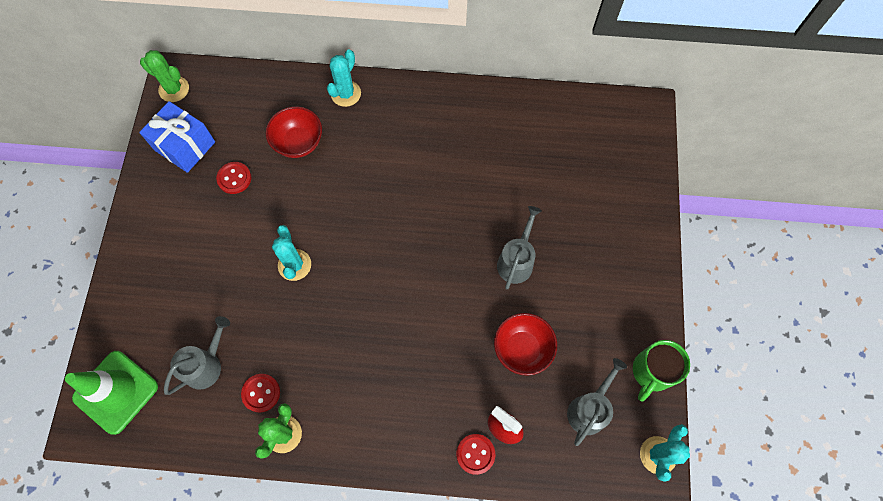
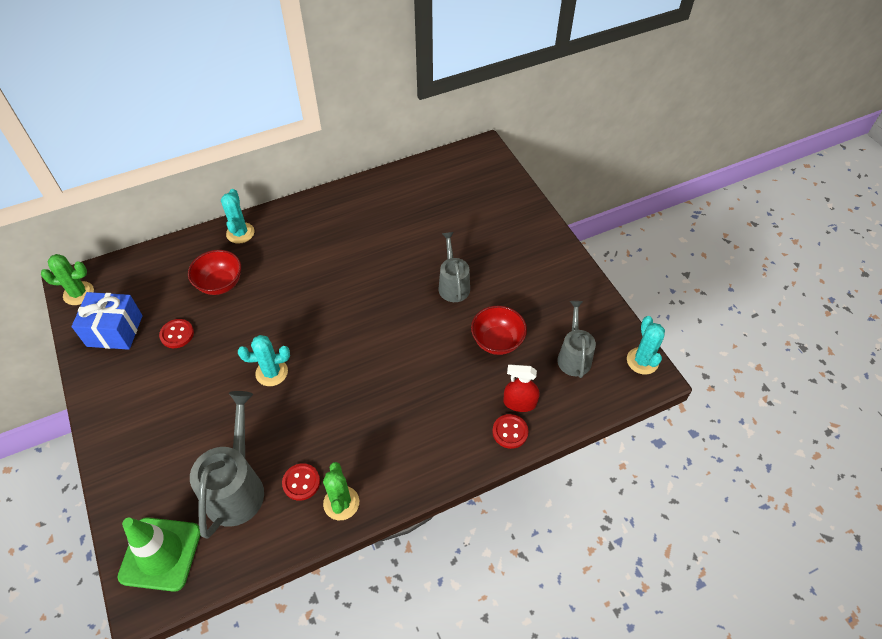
camera: 30 degrees left, 15 degrees down
(206, 365) = (237, 486): grey watering can -> grey watering can, size x1.56
(294, 265) = (271, 372): turquoise cactus -> turquoise cactus turned 60 degrees counterclockwise
(652, 372) = (600, 310): green mug -> none

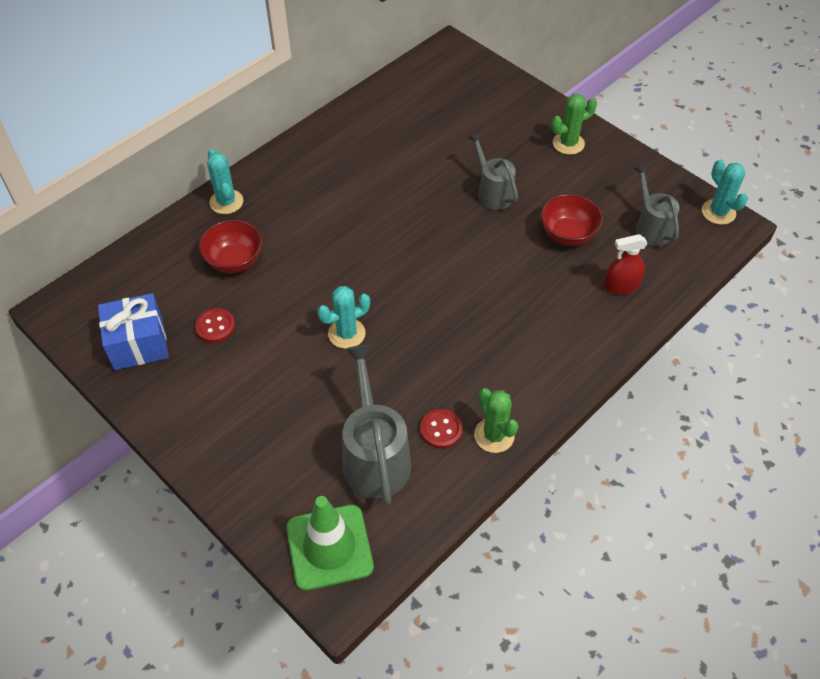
camera: 20 degrees left, 0 degrees up
(78, 293) = (69, 317): green cactus -> green cactus (568, 143)
(510, 432) = (626, 316): red button -> none

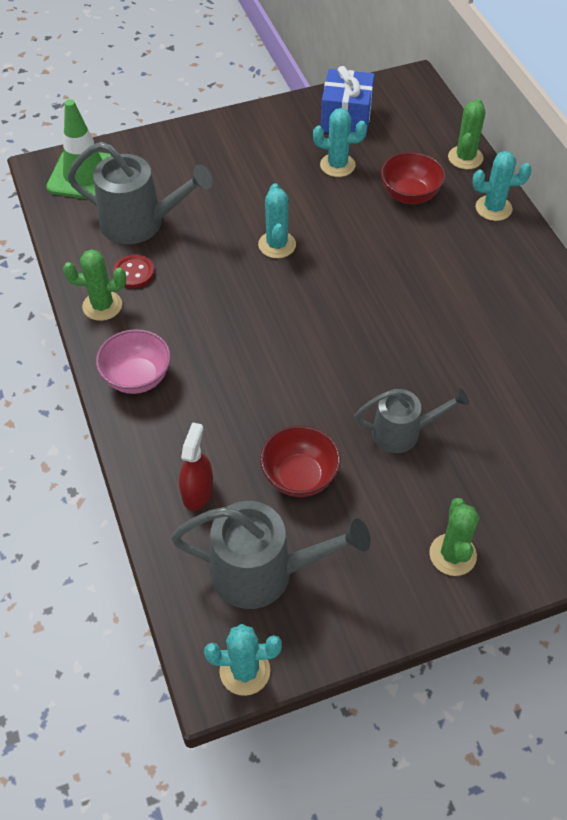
camera: 115 degrees right, 0 degrees up
(165, 237) = (465, 158): none -> green cactus
(215, 326) = (337, 165): red button -> turquoise cactus
(552, 370) = (137, 378): none -> pink bowl
(650, 226) = (264, 572): grey watering can -> grey watering can, size x1.56

